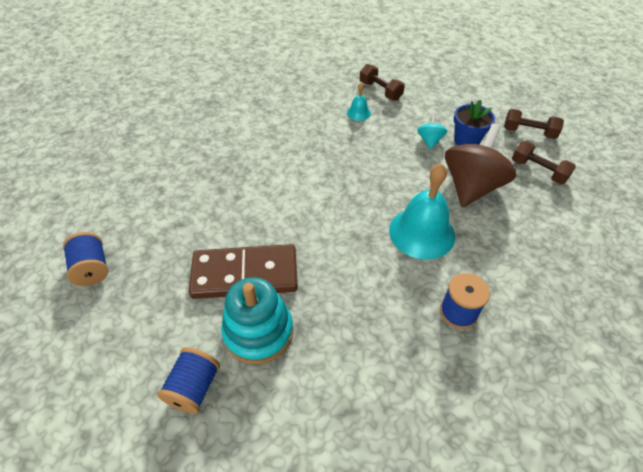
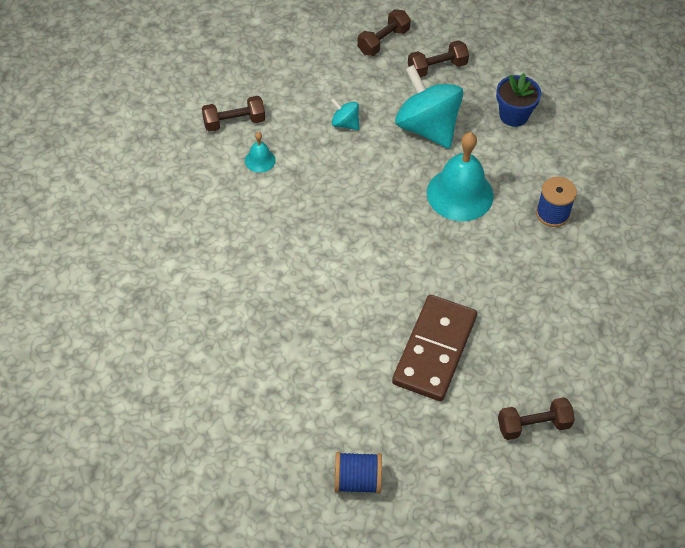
camera: 65 degrees left, 5 degrees up
(194, 388) = (533, 425): blue spool -> brown dumbbell
(258, 331) = (502, 361): turquoise stacking toy -> none
(466, 141) = (364, 95): blue flower pot -> blue flower pot (513, 115)
(471, 187) = (427, 127): brown spinning top -> turquoise spinning top

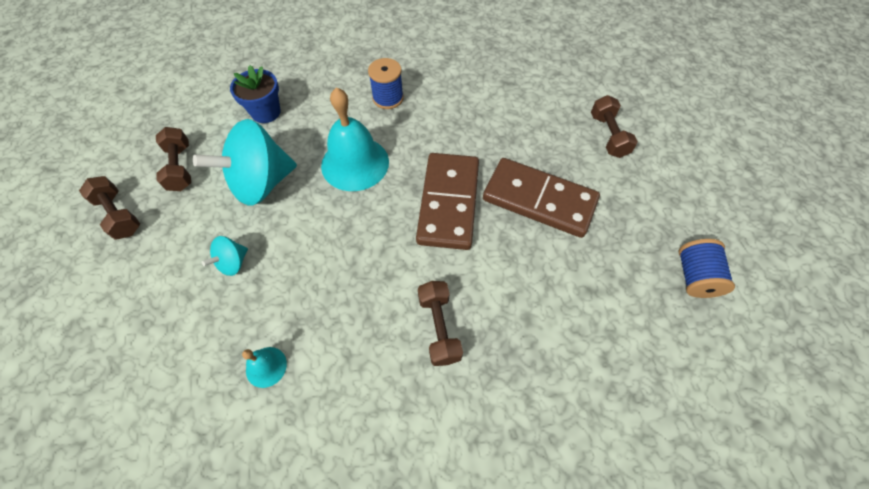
camera: 85 degrees left, 5 degrees up
(234, 122) = (190, 401): brown dumbbell -> brown dumbbell (439, 327)
(422, 272) = (448, 203): none -> brown domino

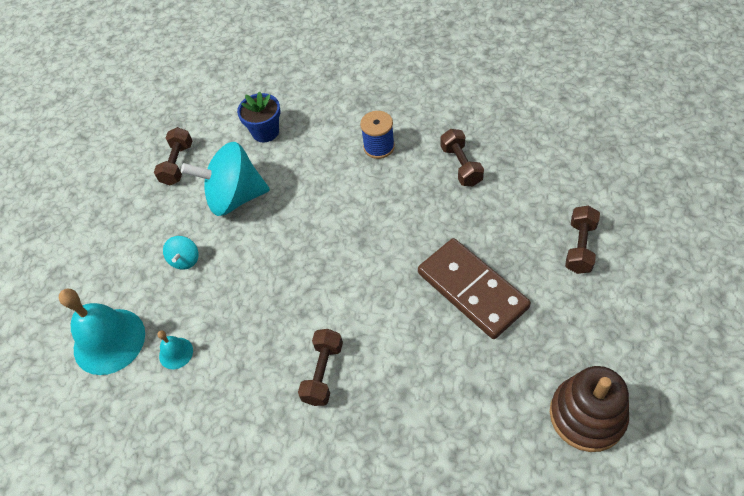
camera: 30 degrees right, 5 degrees down
(119, 215) = (118, 192): brown dumbbell -> brown dumbbell (461, 166)
(233, 263) = (185, 260): turquoise spinning top -> turquoise spinning top turned 60 degrees counterclockwise
(355, 163) = (320, 202): turquoise bell -> turquoise bell (109, 341)
(448, 203) = (385, 265): brown domino -> none
(694, 277) = (587, 415): blue spool -> brown stacking toy

